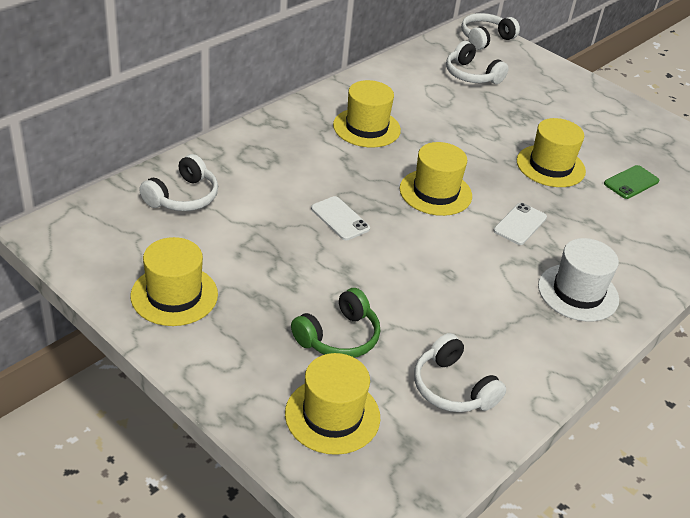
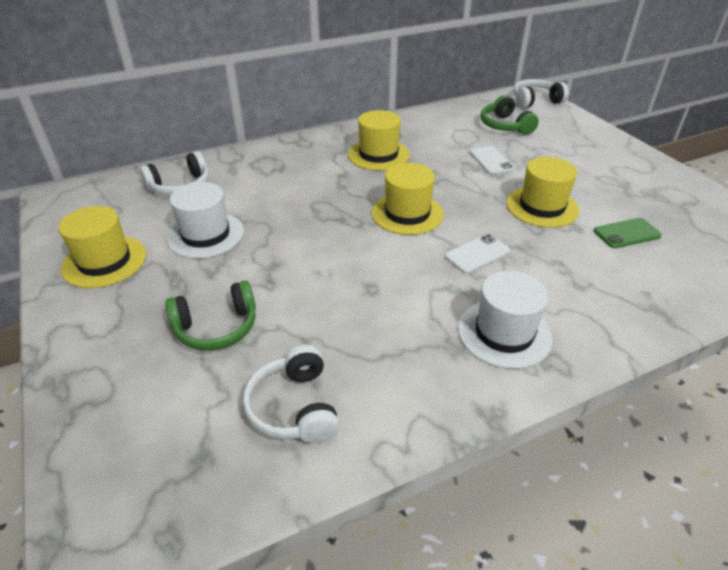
camera: 25 degrees right, 0 degrees up
(256, 248) = (206, 235): none -> white hat
(332, 415) = (148, 406): yellow hat -> none
(340, 218) = (300, 222): white phone -> white phone (491, 161)
(471, 75) = (505, 126): white headphones -> green headphones

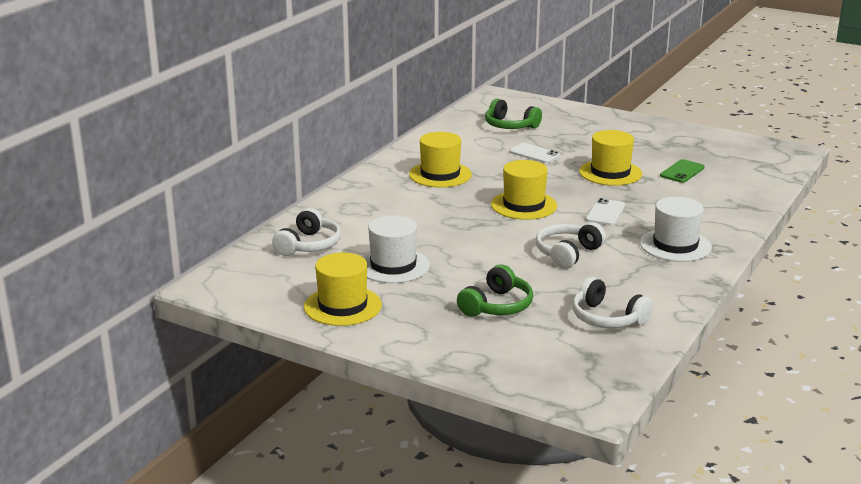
camera: 35 degrees left, 15 degrees down
(535, 101) = (508, 100): white headphones -> white headphones (567, 253)

